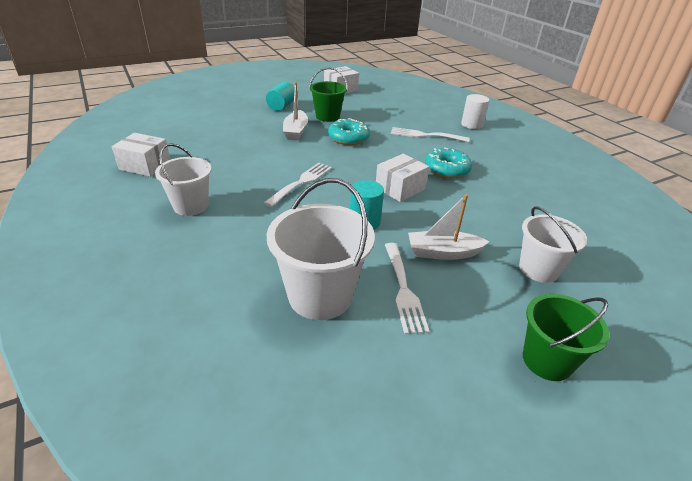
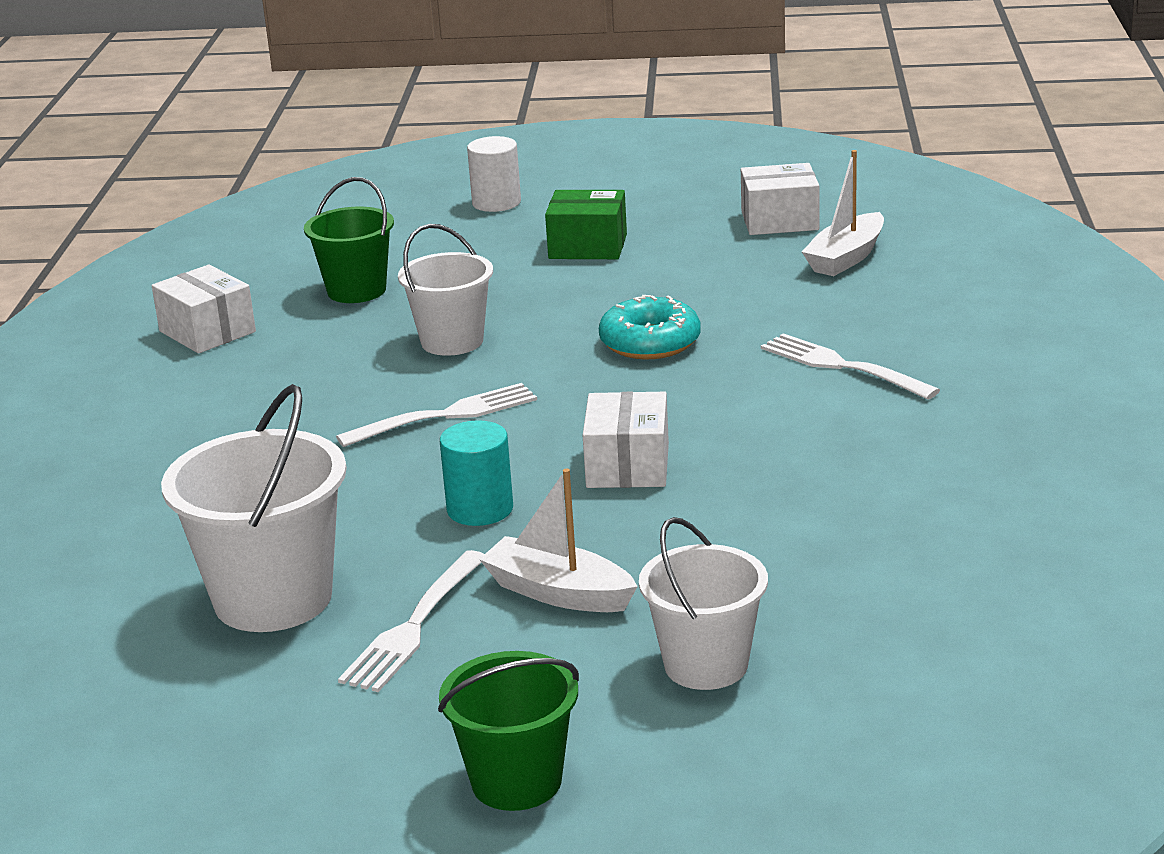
camera: 35 degrees right, 10 degrees down
(191, 206) = (216, 417): white bucket -> white bucket (452, 341)
(281, 106) = (588, 246): turquoise cylinder -> green box
(295, 131) = (552, 310): white boat -> white boat (846, 258)
(327, 116) = (663, 286): green bucket -> green bucket (356, 290)
(400, 188) = (628, 465): white box -> white box turned 75 degrees counterclockwise
(446, 169) = (784, 449): turquoise donut -> none
(472, 124) = (1004, 360): white cylinder -> white cylinder (496, 203)

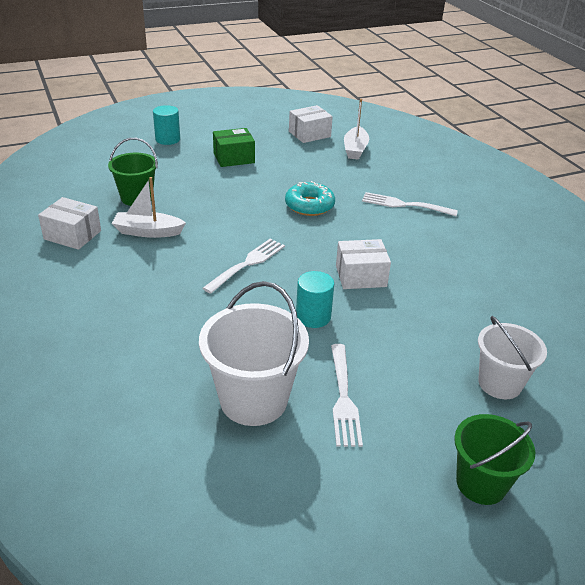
camera: 30 degrees left, 10 degrees up
(452, 341) = (213, 220): white bucket -> none
(496, 203) = (167, 139): white cylinder -> turquoise cylinder
(558, 592) = (395, 358): white boat -> white boat (148, 232)
(628, 465) = (361, 276): white box -> white box turned 75 degrees counterclockwise

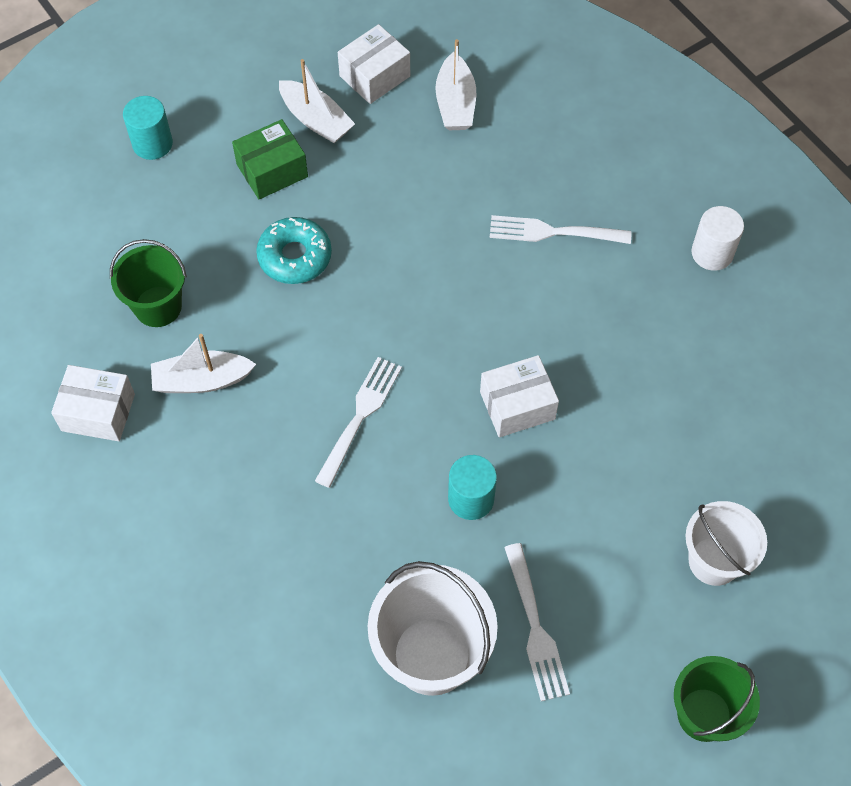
camera: 10 degrees left, 25 degrees up
(268, 144) = (316, 120): none -> white boat
(309, 206) = (416, 266): turquoise donut -> turquoise donut (295, 256)
(513, 228) = (712, 253): none -> white cylinder

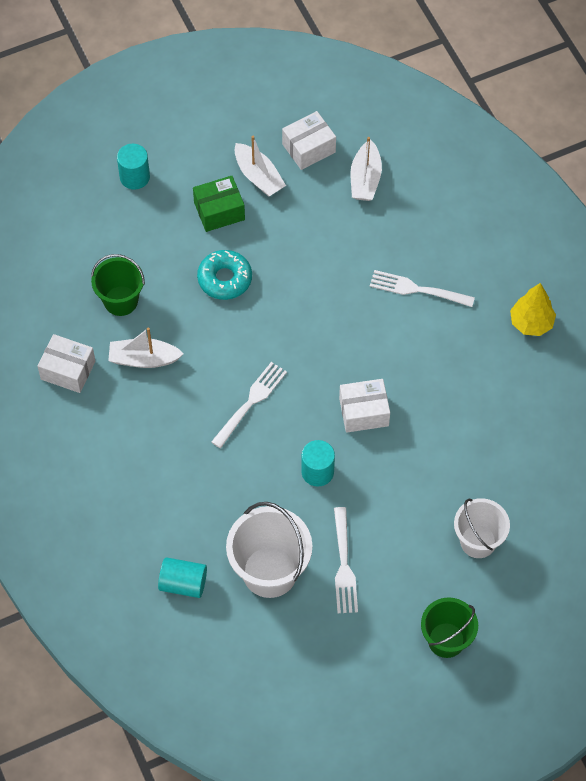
camera: 10 degrees right, 0 degrees up
(310, 695) = (183, 583): none -> turquoise cylinder
(712, 253) = (531, 323): white cylinder -> yellow tree

